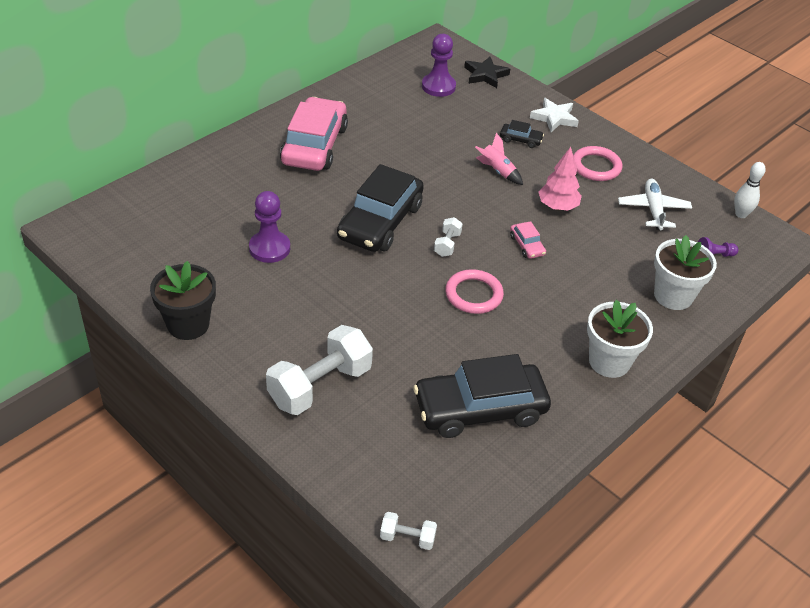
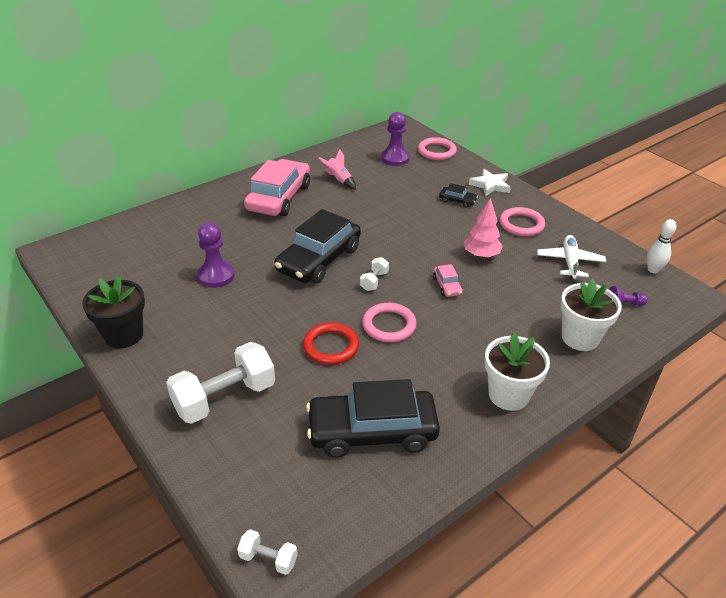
camera: 10 degrees right, 5 degrees down
(417, 322) = (331, 346): none -> red ring
(485, 75) = (436, 151): black star -> pink ring
(497, 171) = (432, 224): pink rocket -> pink rocket (339, 180)

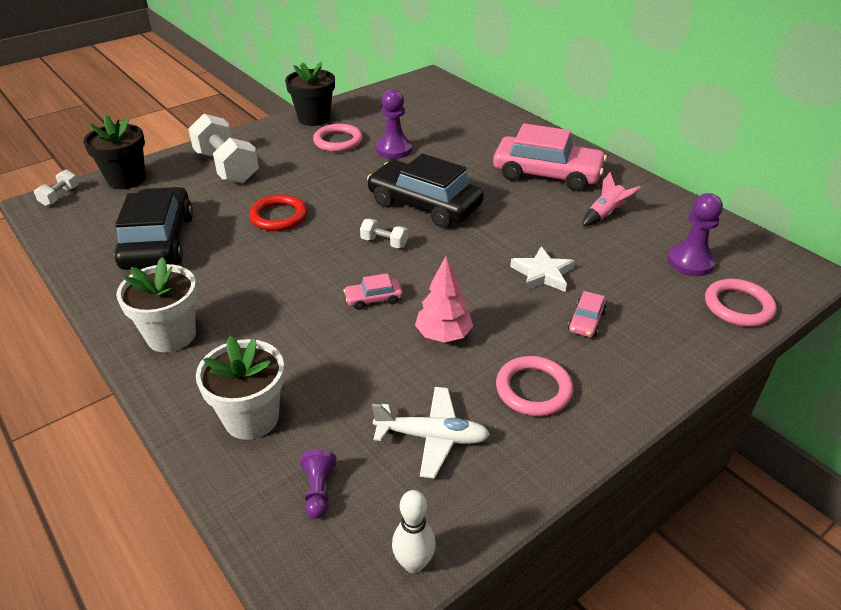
camera: 90 degrees right, 0 degrees up
(236, 492) = (126, 179): none -> black flower pot
(389, 325) = (304, 252): pink ring -> pink ring (338, 141)
(457, 201) = (586, 321): black car -> pink car
(490, 185) = (649, 363): white star -> white star (542, 274)

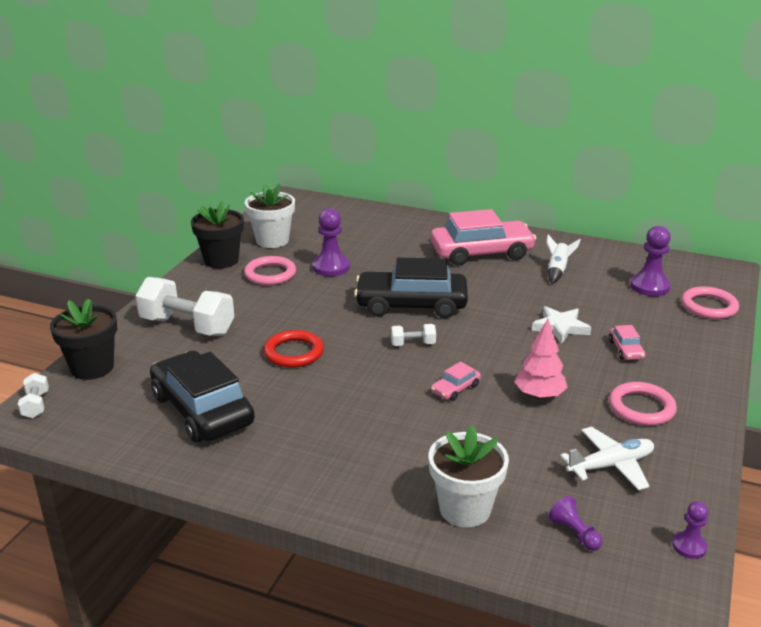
camera: 30 degrees left, 10 degrees down
(171, 335) = (317, 478): white flower pot -> white flower pot (272, 240)
(414, 563) = (689, 546): white bowling pin -> purple pawn
(605, 214) = (557, 270): pink rocket -> white rocket

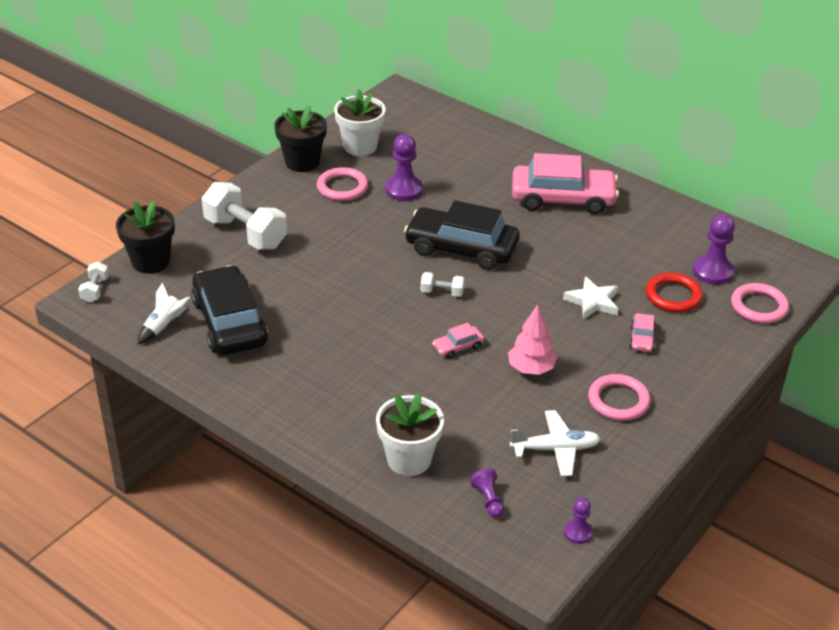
camera: 15 degrees right, 10 degrees up
(293, 352) = (329, 280): red ring -> red ring (673, 296)
(557, 270) = (629, 235): white rocket -> white rocket (164, 326)

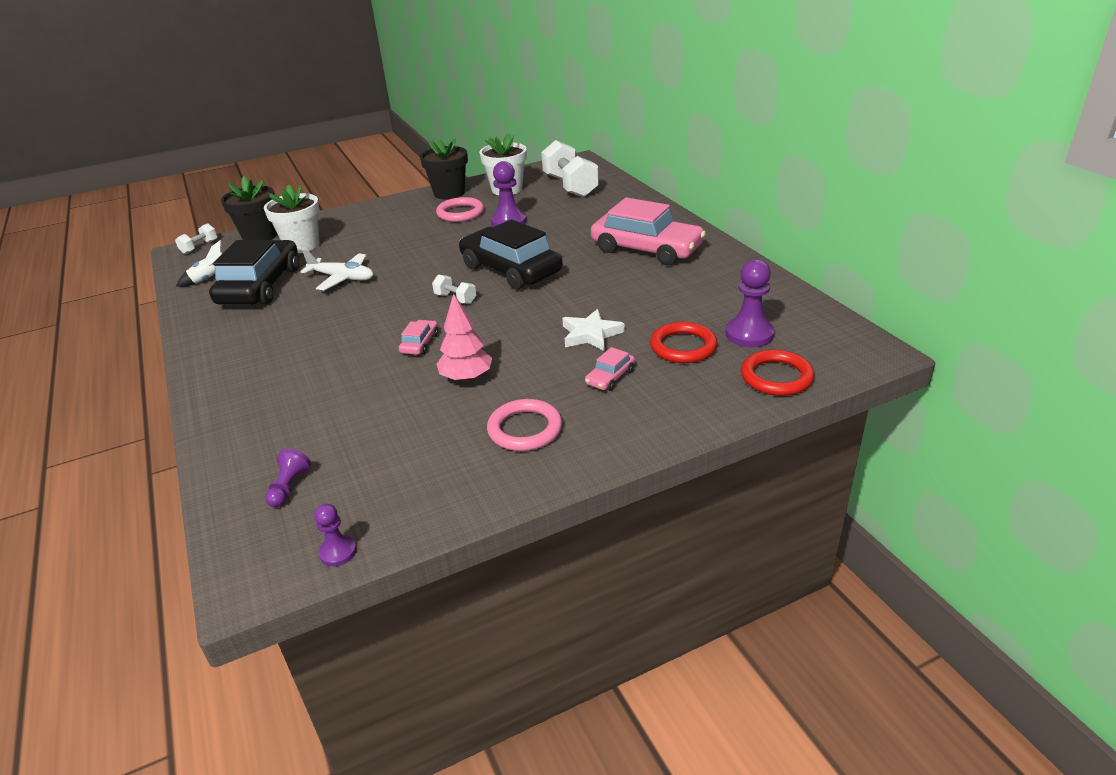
camera: 30 degrees right, 5 degrees down
(245, 233) = (349, 230): white dumbbell -> white dumbbell (570, 186)
(409, 459) = (264, 427): white flower pot -> white flower pot (302, 245)
(458, 347) = (420, 343): pink car -> pink car turned 105 degrees clockwise
(556, 449) = (410, 458): white plane -> white plane (342, 278)
(759, 306) = (776, 377): pink ring -> red ring

